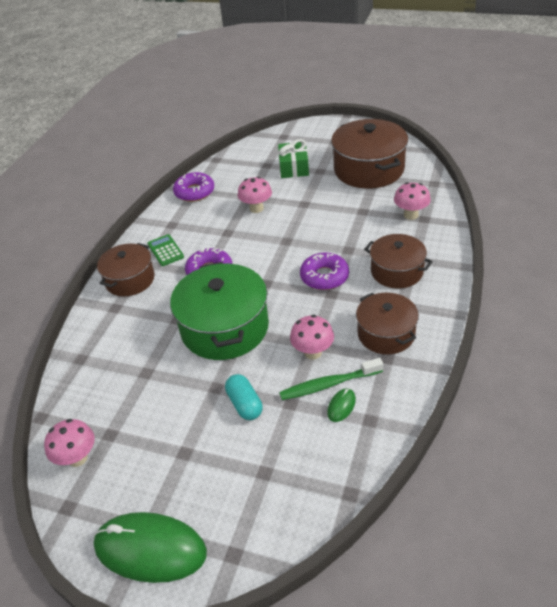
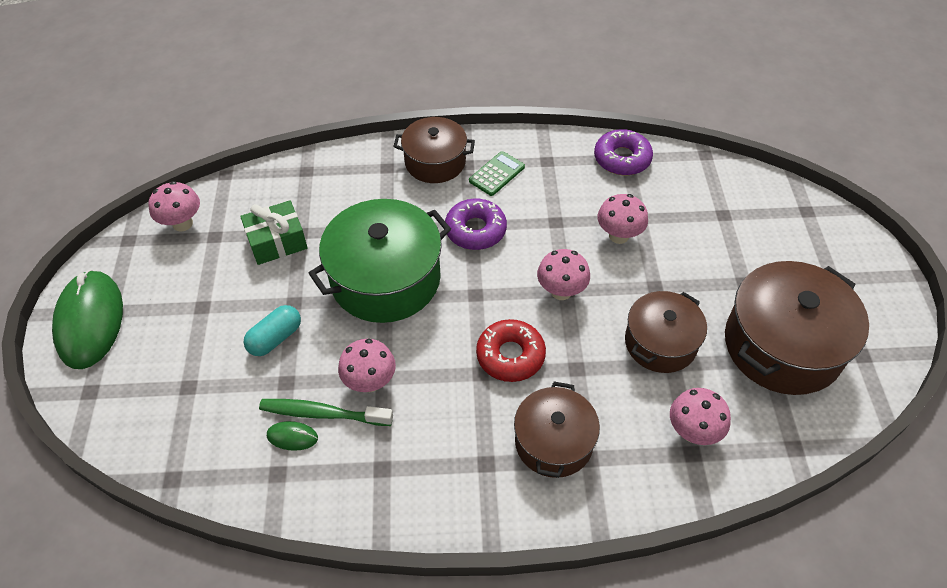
camera: 65 degrees right, 10 degrees up
(286, 243) = (561, 291): none -> pink mushroom
(294, 168) = (734, 248): green gift -> green gift (277, 241)
(324, 276) = (510, 355): purple donut -> red donut
(328, 384) = (322, 413): green toothbrush -> green toothbrush turned 45 degrees counterclockwise
(386, 334) = (425, 457): brown pot -> brown pot (660, 343)

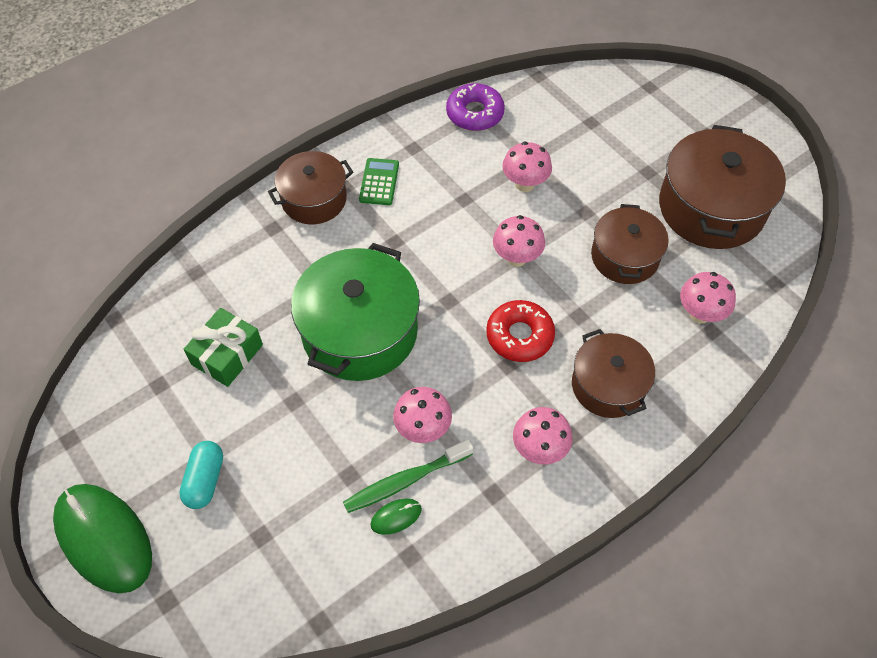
camera: 35 degrees left, 5 degrees up
(182, 223) = (113, 391): pink mushroom -> pink mushroom (539, 449)
(275, 338) = (305, 443): turquoise capsule -> turquoise capsule (205, 480)
(475, 230) = (402, 243): purple donut -> none

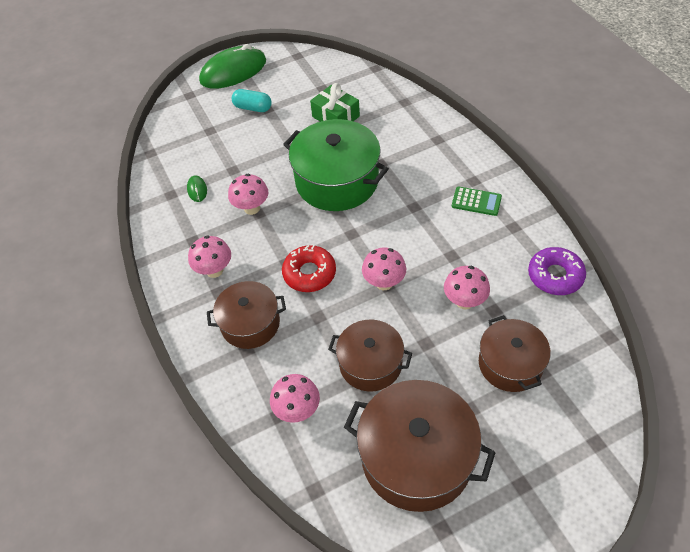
camera: 105 degrees right, 5 degrees down
(314, 199) = (462, 162): brown pot -> brown pot (510, 364)
(405, 481) = (219, 196): green toothbrush -> none

